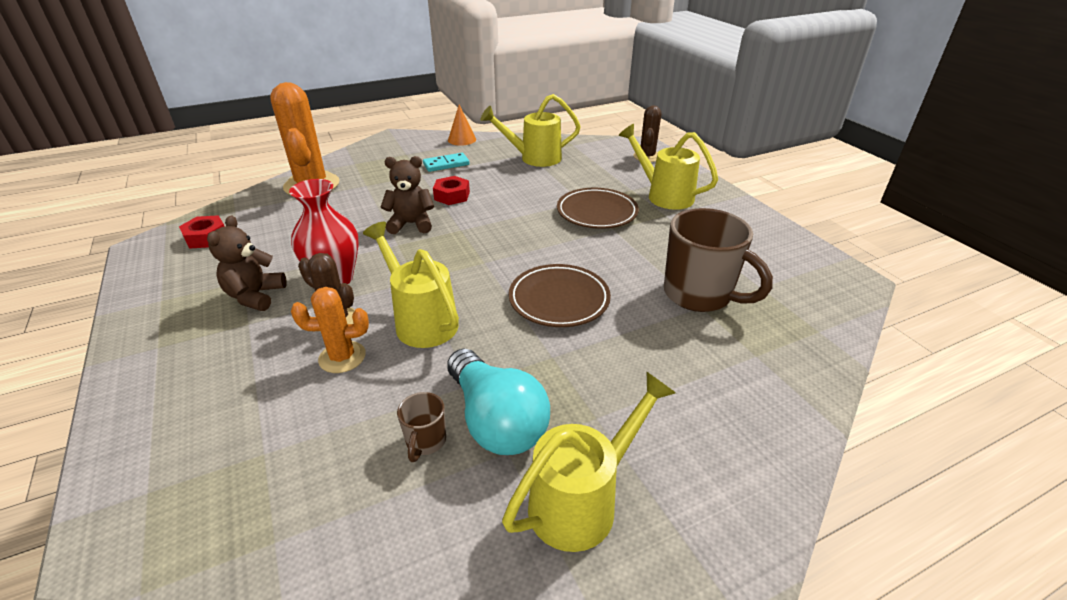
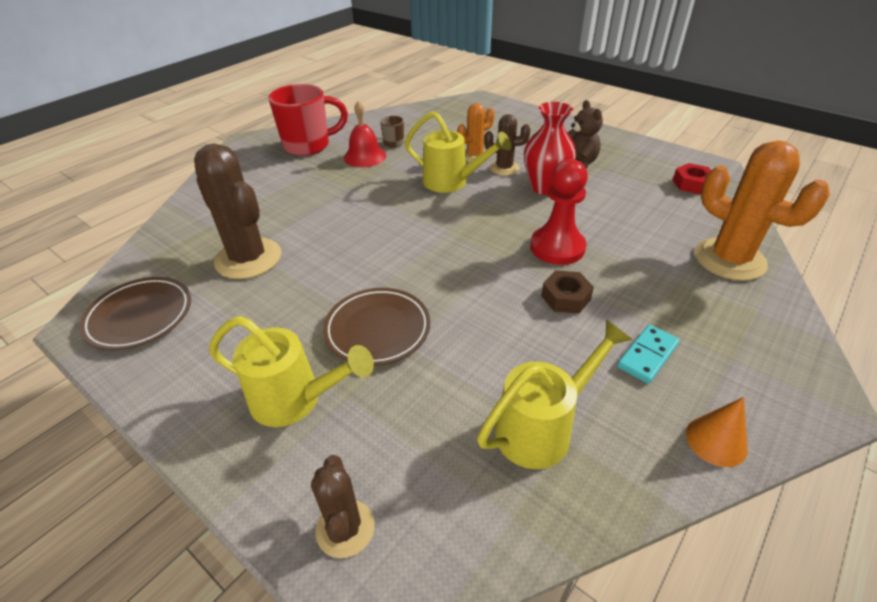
camera: 155 degrees right, 5 degrees up
(411, 224) = (557, 247): brown teddy bear -> red pawn
(452, 196) = (565, 297): red nut -> brown nut
(496, 420) = (365, 156): turquoise light bulb -> red bell
(559, 300) = (366, 221): brown plate -> brown plate (140, 317)
(582, 501) = (308, 146): yellow watering can -> red mug
(699, 295) = (248, 258): brown mug -> brown cactus

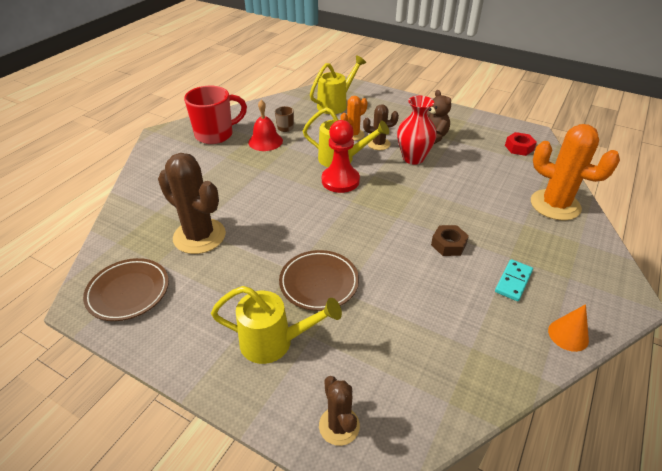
camera: 10 degrees left, 0 degrees up
(542, 428) = (454, 341): yellow watering can -> yellow watering can (335, 105)
(557, 247) = (433, 206): red pawn -> red pawn (340, 181)

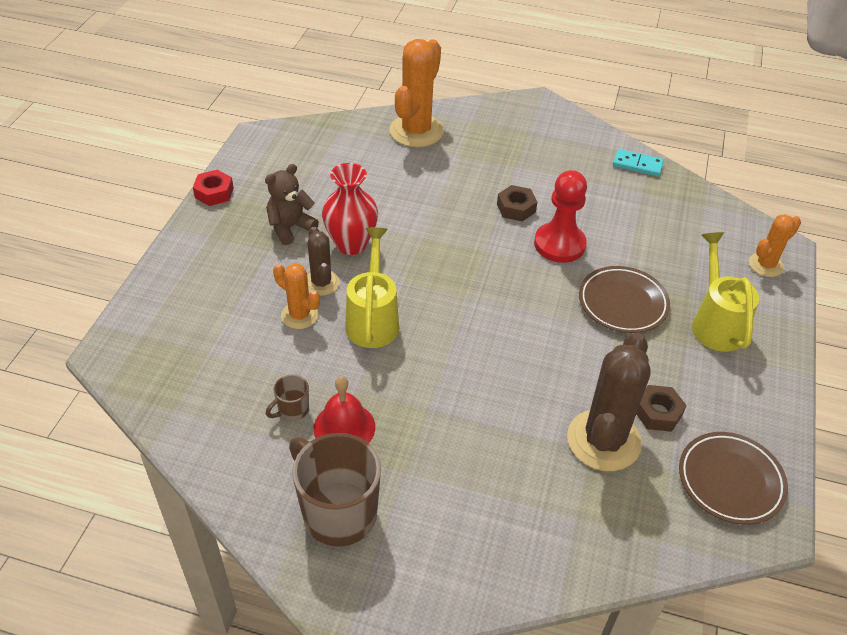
camera: 105 degrees left, 5 degrees up
(205, 270) = (658, 413): none -> brown nut
(215, 135) = (338, 512): red mug -> brown mug
(335, 105) = (198, 353): yellow watering can -> none
(339, 426) = (766, 265): brown cactus -> orange cactus
(340, 181) = (428, 313): red pawn -> red pawn (559, 244)
(513, 281) = (550, 165): turquoise domino -> turquoise domino (637, 165)
(519, 148) = (301, 150): red nut -> red nut (214, 193)
(568, 335) = (598, 139): orange cone -> none

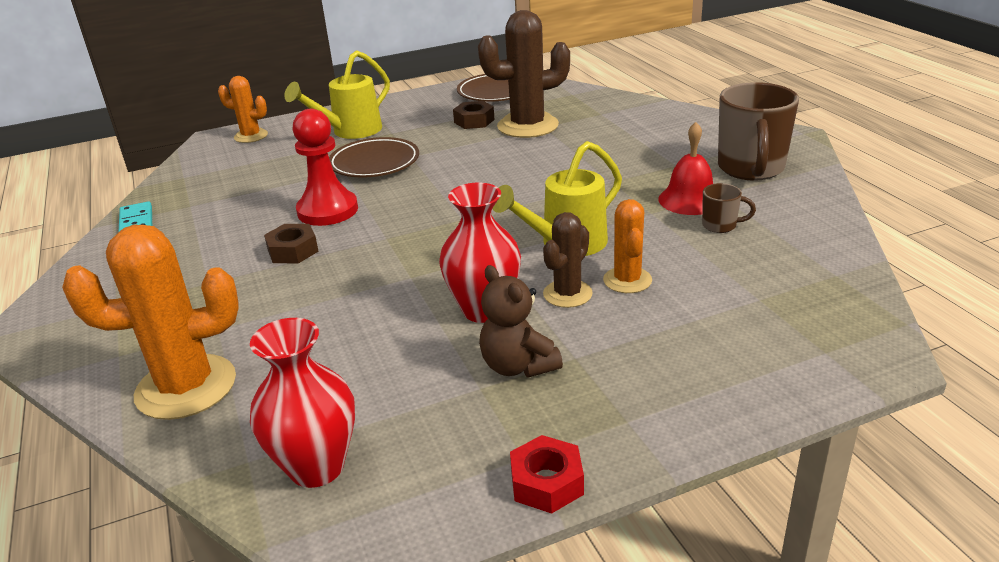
camera: 125 degrees left, 15 degrees down
(290, 228) = (518, 366): brown teddy bear -> brown teddy bear turned 45 degrees clockwise
(310, 144) = (316, 467): none -> red vase

